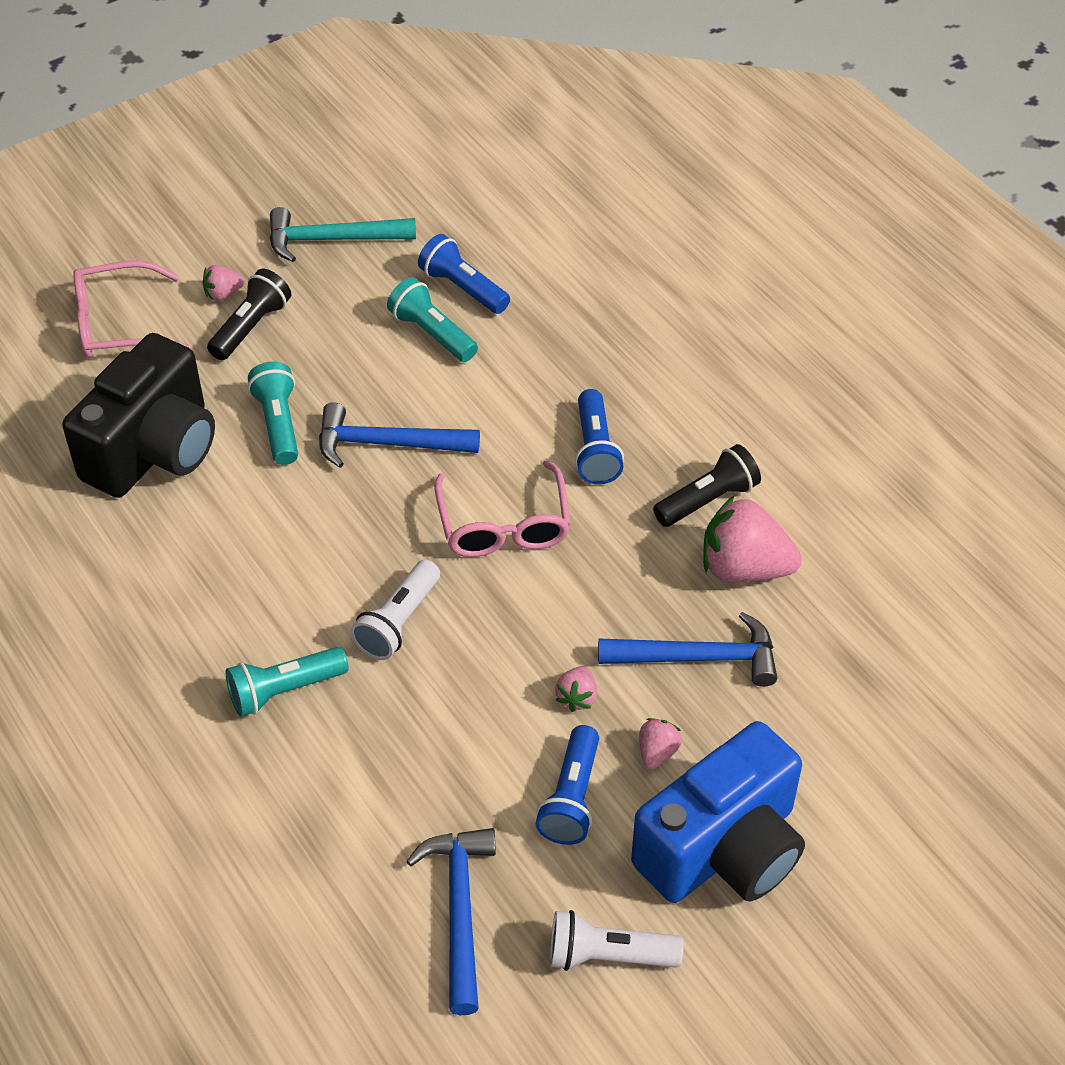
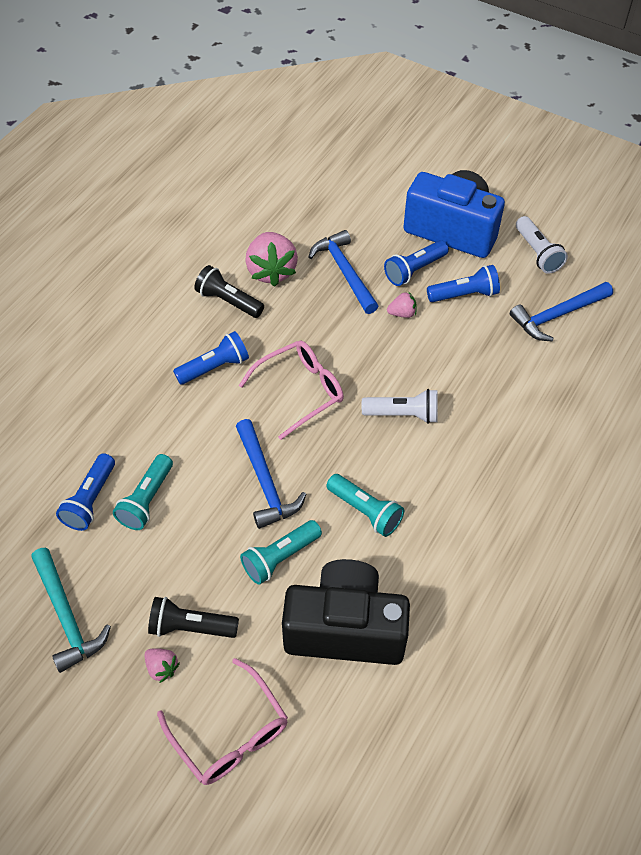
camera: 115 degrees left, 5 degrees up
(284, 690) = (485, 450): turquoise flashlight -> turquoise flashlight (365, 511)
(657, 752) = (414, 270): pink strawberry -> blue flashlight

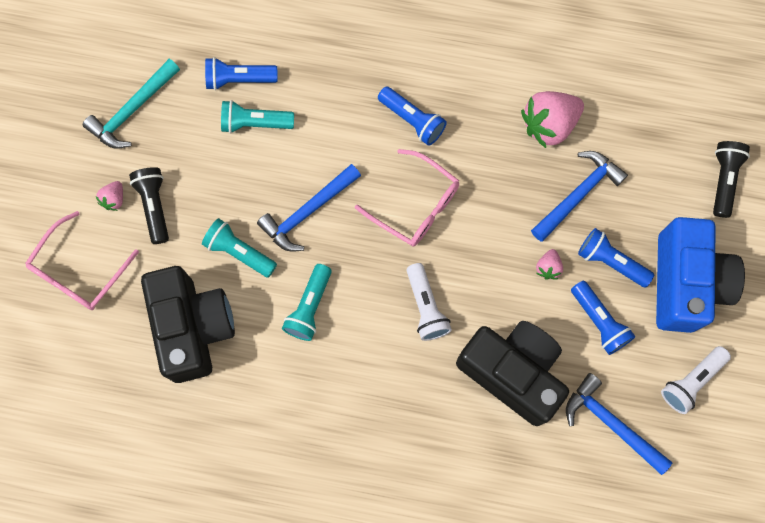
camera: 70 degrees right, 20 degrees up
(228, 301) = (494, 101): black flashlight -> black flashlight (723, 180)
(402, 313) = (548, 267): pink strawberry -> pink strawberry turned 45 degrees clockwise
(489, 369) = (512, 372): none -> black camera

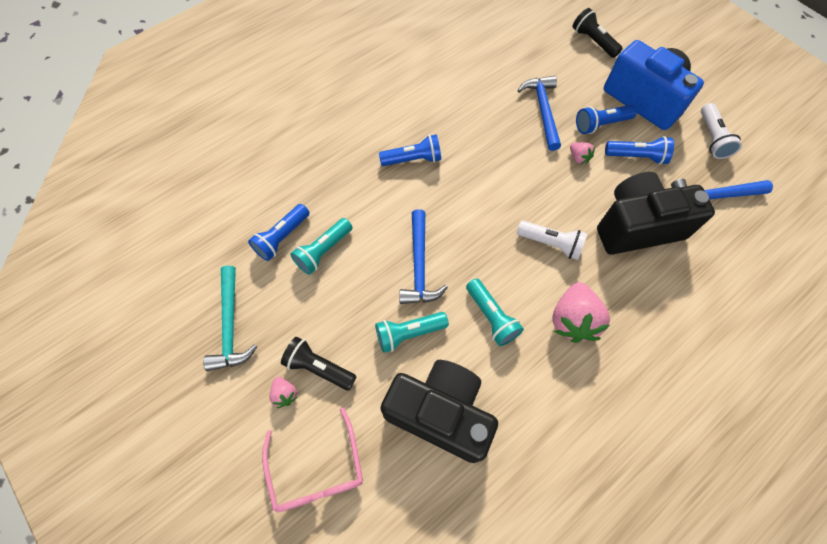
camera: 50 degrees left, 10 degrees down
(416, 205) = (473, 198): pink glasses -> none
(549, 125) = (484, 94): pink strawberry -> pink strawberry (573, 320)

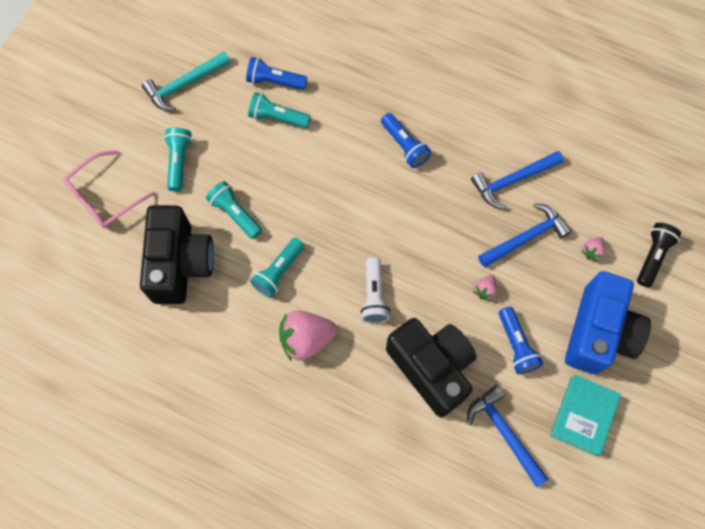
camera: 65 degrees right, 5 degrees up
(285, 394) = (149, 148): pink strawberry -> pink strawberry (591, 251)
(319, 367) = (179, 162): black flashlight -> turquoise flashlight
(419, 266) = (299, 196): blue hammer -> blue hammer (512, 180)
(601, 124) = (539, 299): blue flashlight -> none
(712, 138) = (583, 416): white flashlight -> turquoise book

